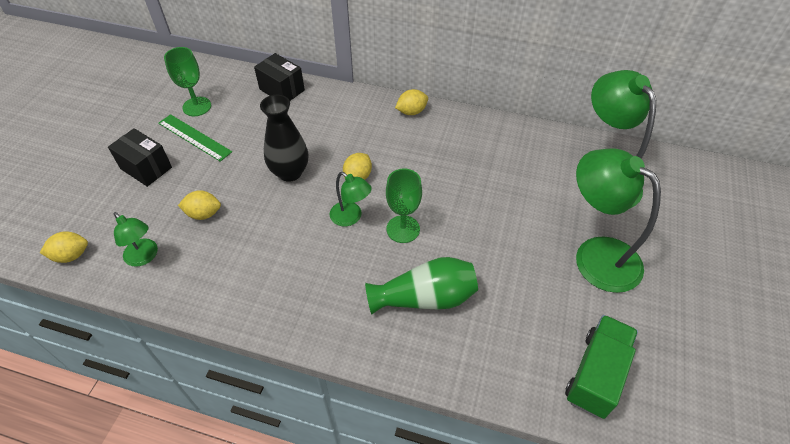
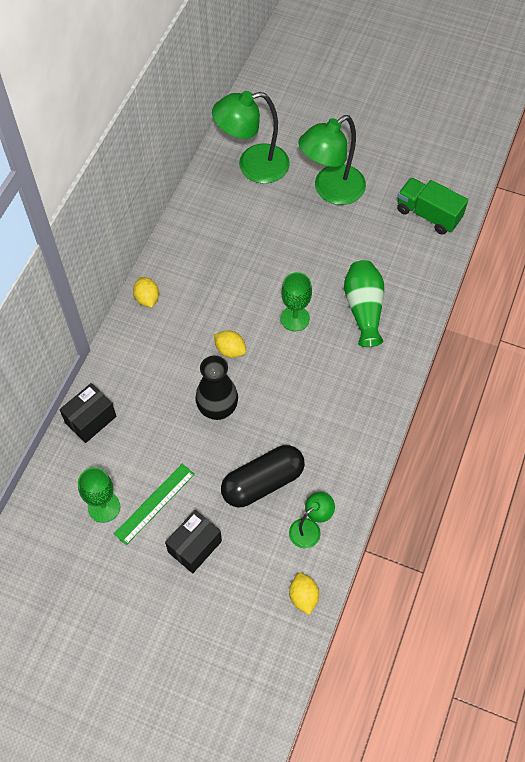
camera: 85 degrees left, 10 degrees up
(203, 214) = (263, 482): yellow lemon -> black capsule
(351, 217) = (278, 358): green lamp -> none

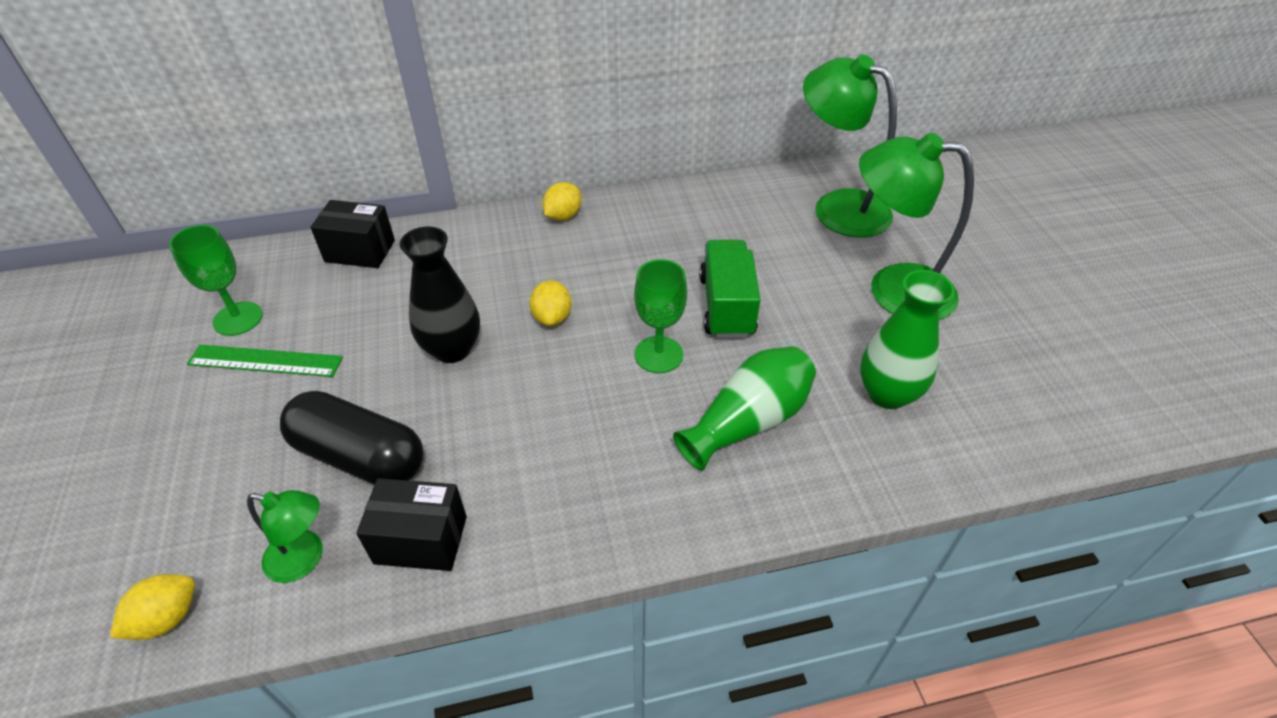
camera: 55 degrees right, 15 degrees down
(195, 546) = (212, 434): black box -> black box (421, 540)
(389, 244) = (887, 394): none -> green vase
(428, 214) = (992, 412): green truck -> green truck (726, 306)

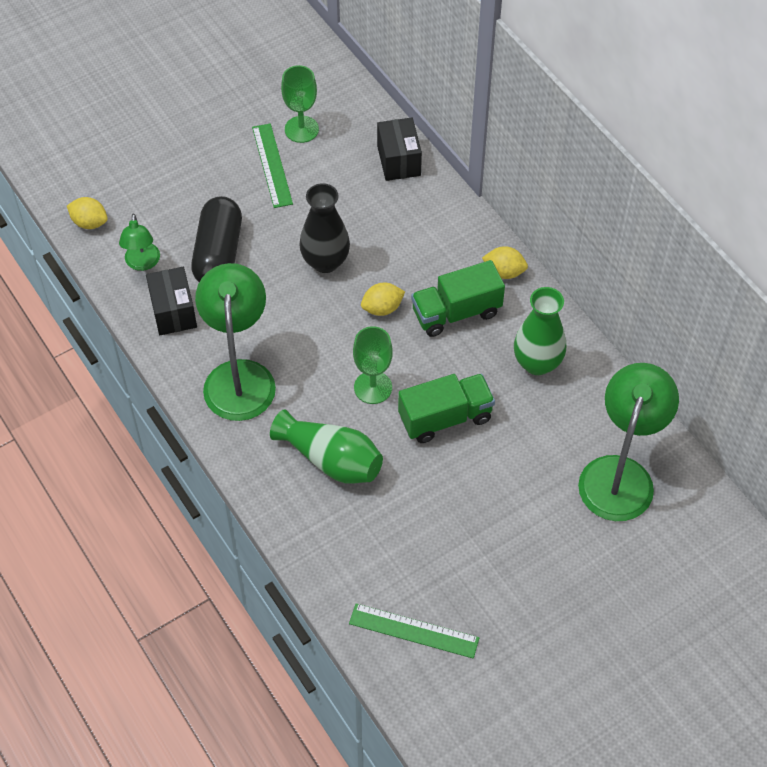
camera: 70 degrees right, 10 degrees up
(593, 262) = (456, 312): none -> green truck
(887, 394) = (394, 545): green vase -> green vase (537, 363)
(893, 289) = (521, 535): green lamp -> green lamp (239, 376)
(1008, 408) = (414, 631): none -> green ruler

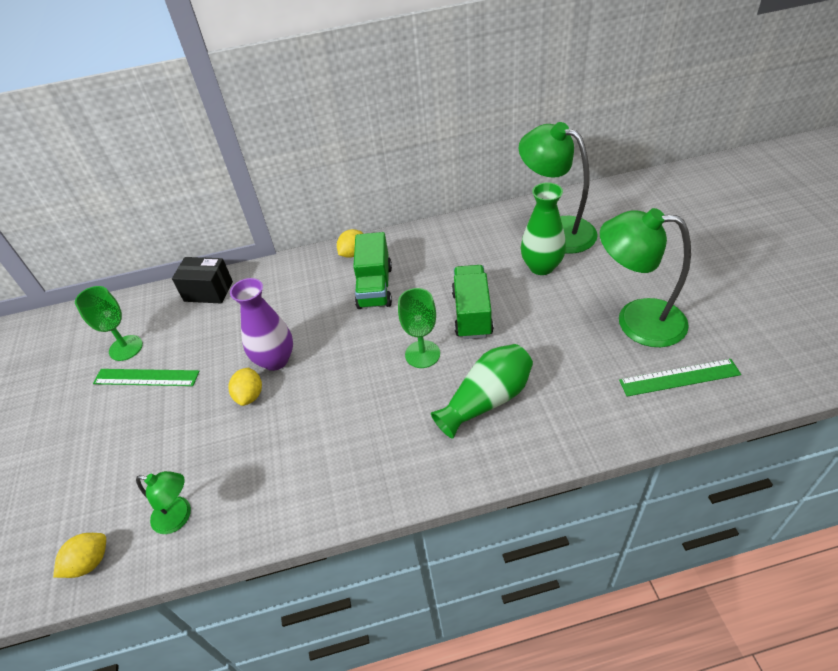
camera: 65 degrees left, 10 degrees down
(173, 312) = (257, 499): black box -> none
(218, 254) = (213, 442): black capsule -> none
(239, 376) = (364, 455): green lamp -> green lamp (636, 320)
(325, 262) = (275, 360): black vase -> purple vase
(382, 308) = (346, 331): yellow lemon -> yellow lemon (250, 395)
(414, 631) = (679, 377): green ruler -> green ruler turned 45 degrees clockwise
(537, 363) = (443, 252): green vase -> green vase (541, 267)

